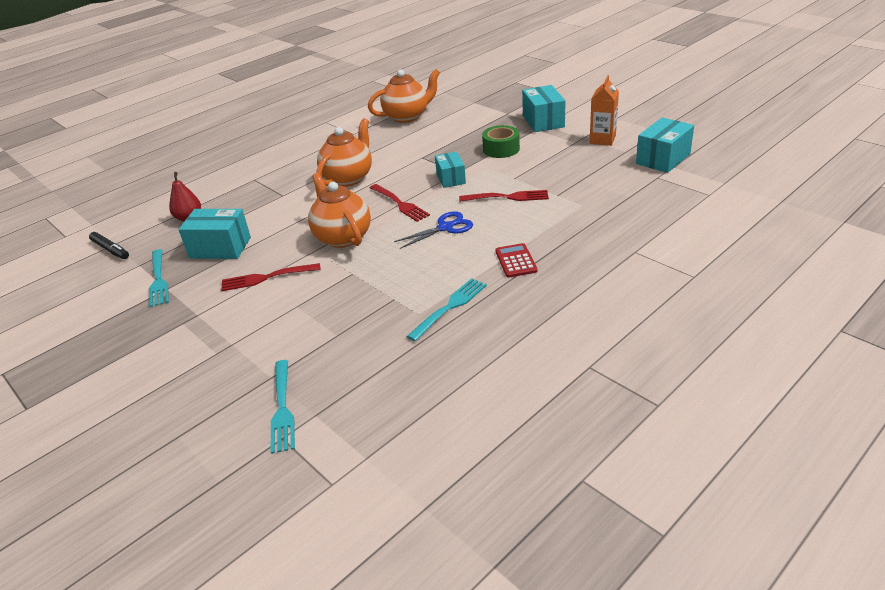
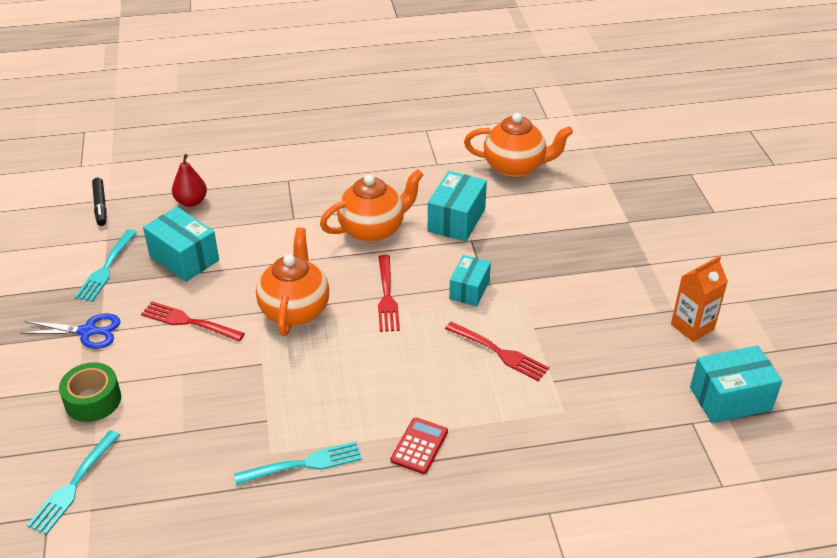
camera: 30 degrees right, 5 degrees up
(445, 227) = (398, 357): blue scissors -> blue scissors (87, 332)
(501, 149) = (564, 276): green tape -> green tape (93, 400)
(543, 121) = (655, 258): turquoise box -> turquoise box (456, 220)

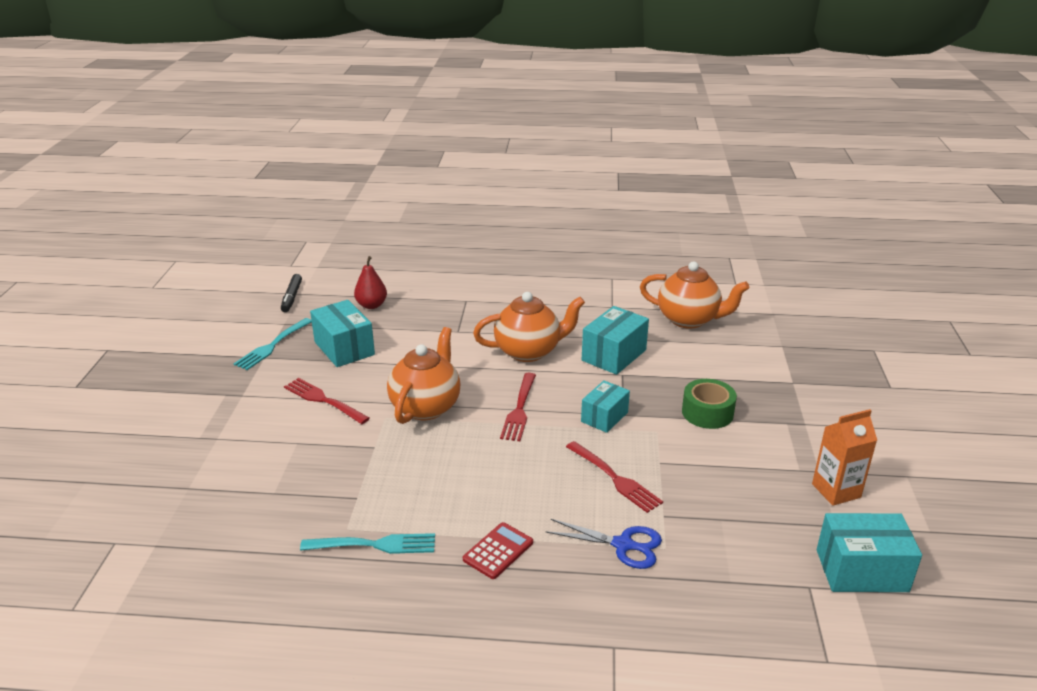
camera: 15 degrees right, 10 degrees down
(74, 484) = (152, 519): turquoise fork -> none
(87, 332) = (230, 393): blue scissors -> blue scissors (623, 545)
(93, 400) = (206, 450): green tape -> green tape (707, 413)

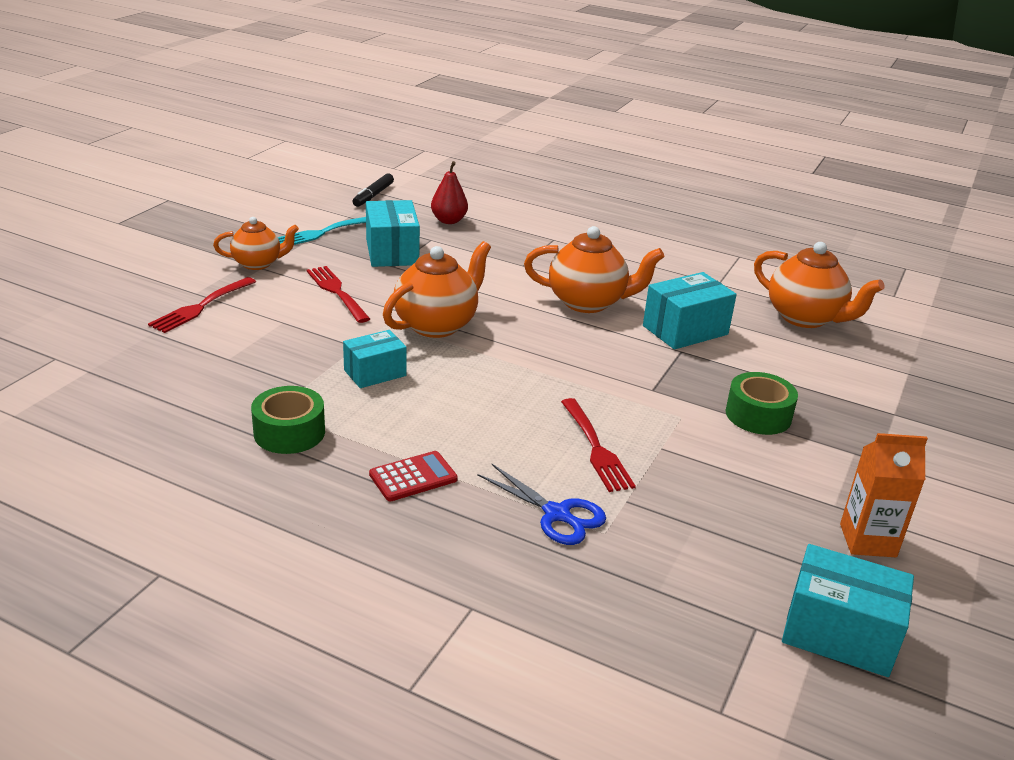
camera: 20 degrees right, 0 degrees up
(236, 392) = (258, 263): none -> orange teapot
(373, 545) = (289, 432): turquoise fork -> green tape
(519, 409) = (536, 353): red fork -> red fork (201, 306)
(604, 417) = (628, 386): turquoise box -> turquoise box (375, 373)

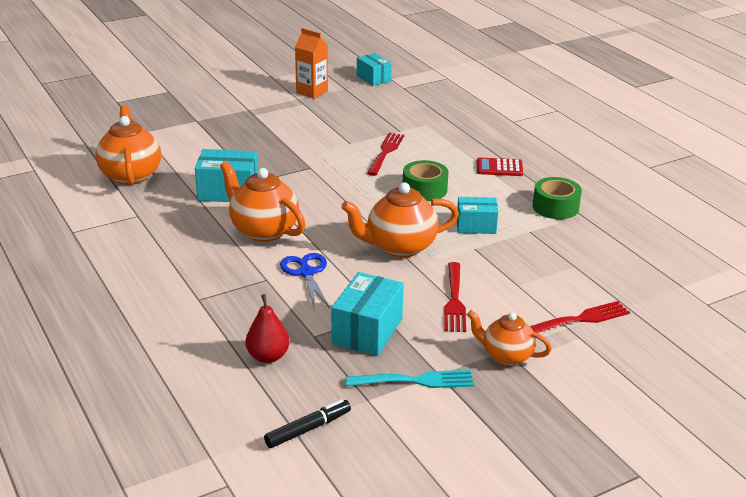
camera: 145 degrees left, 0 degrees up
(556, 514) = (441, 136): blue scissors -> blue scissors (306, 273)
(758, 415) = (272, 140): green tape -> green tape (424, 189)
(839, 633) = (373, 78): turquoise box -> turquoise box, size x0.66

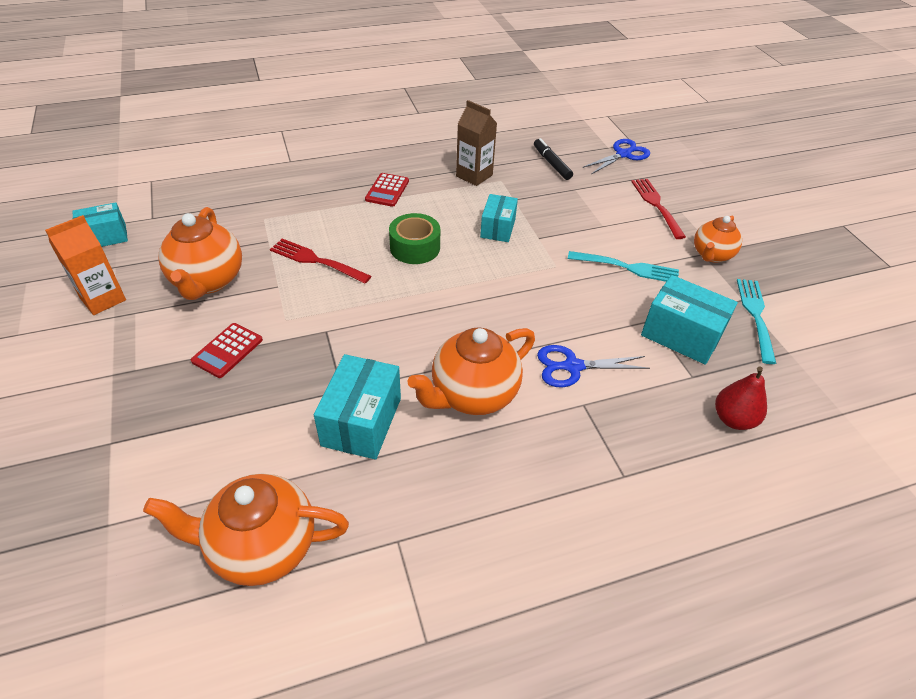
camera: 80 degrees left, 15 degrees up
(279, 138) = (227, 350): none -> red calculator
(308, 429) = (843, 401): black marker -> black marker (551, 163)
(400, 247) = (529, 286): orange teapot -> orange teapot (208, 281)
(454, 299) = (626, 267): red fork -> turquoise fork
(555, 207) = (474, 175): green tape -> brown carton
(673, 296) = (623, 154): none -> blue scissors

